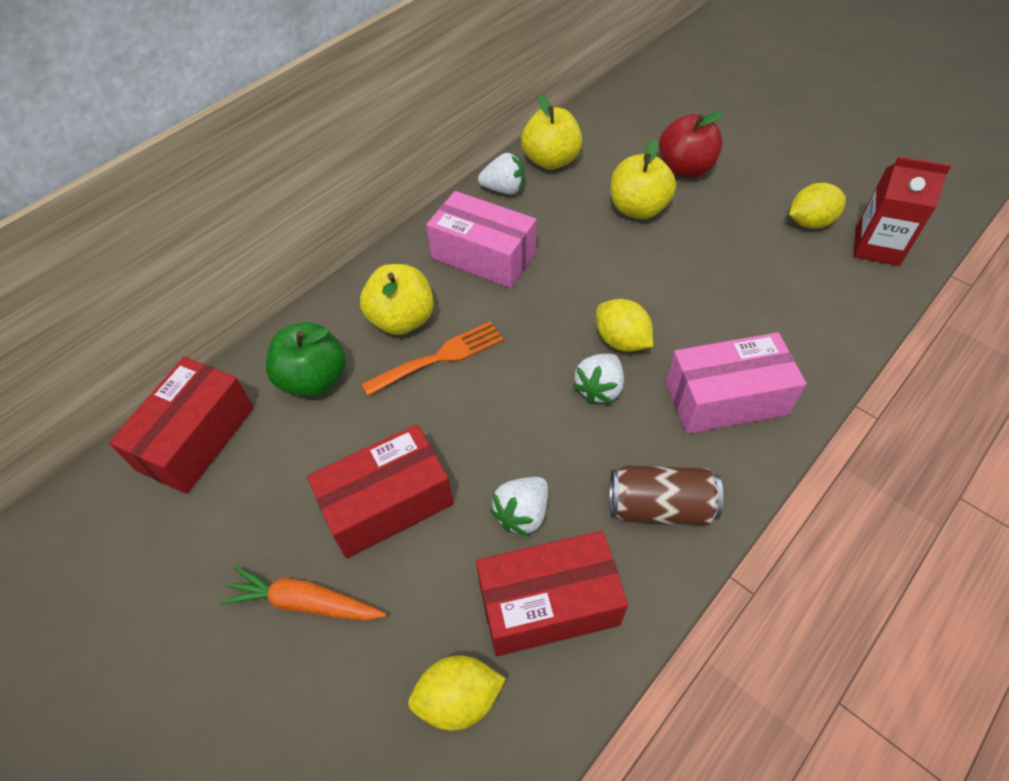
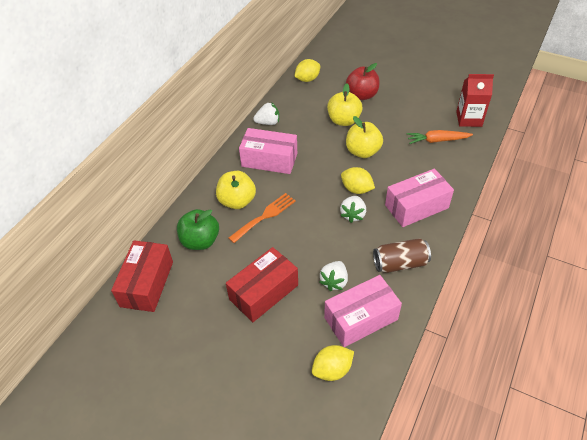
camera: 15 degrees left, 5 degrees down
(305, 602) = (239, 347): orange carrot -> orange carrot (437, 140)
(548, 603) = (360, 318): red box -> pink box
(551, 161) = (288, 103): yellow apple -> yellow apple (362, 151)
(810, 222) = (433, 112): yellow lemon -> yellow lemon (307, 79)

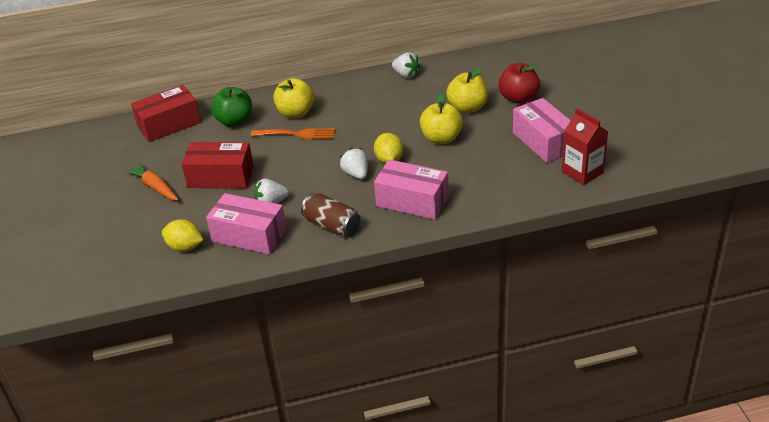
camera: 50 degrees right, 10 degrees down
(269, 160) = (362, 100): pink box -> pink box (544, 142)
(307, 79) = (494, 60): yellow lemon -> none
(353, 215) = (356, 174): white strawberry -> white strawberry turned 90 degrees clockwise
(437, 140) = (519, 170): orange carrot -> orange carrot (155, 187)

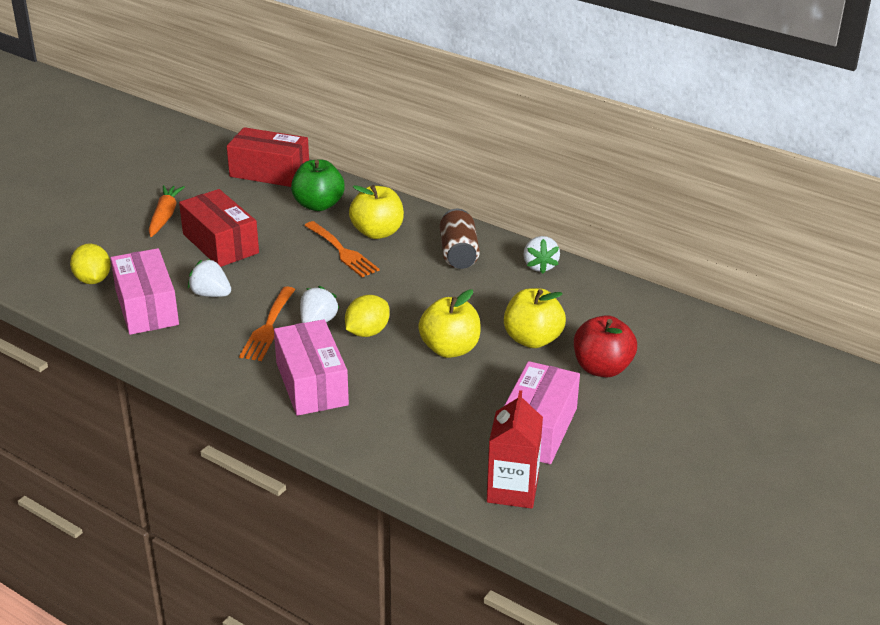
camera: 45 degrees right, 5 degrees down
(332, 226) = (213, 351): brown can -> brown can (458, 253)
(336, 195) = (268, 327): none -> orange fork

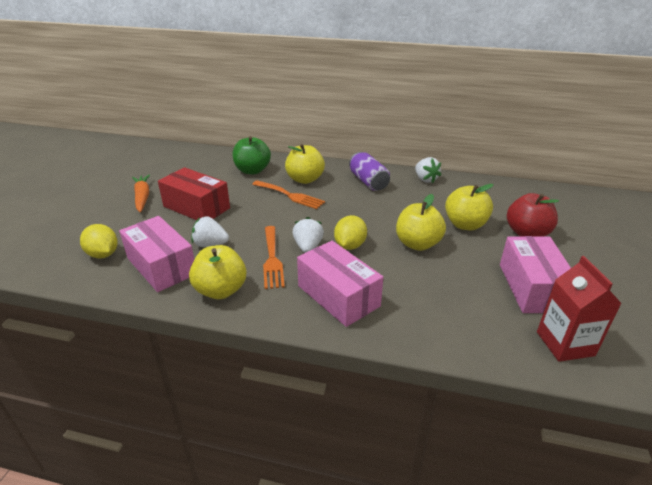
camera: 20 degrees left, 0 degrees up
(193, 348) = (221, 290): none -> yellow apple
(269, 172) = (205, 158): red box -> none
(458, 253) = (368, 182): brown can -> purple can

